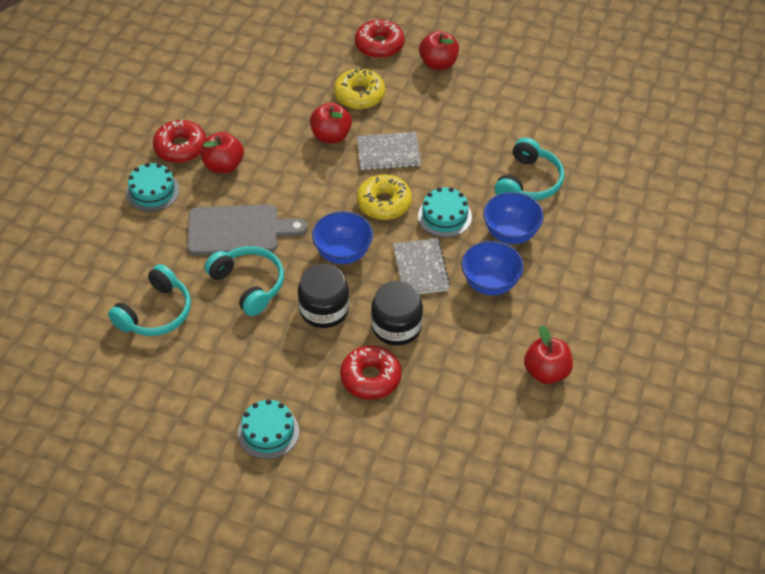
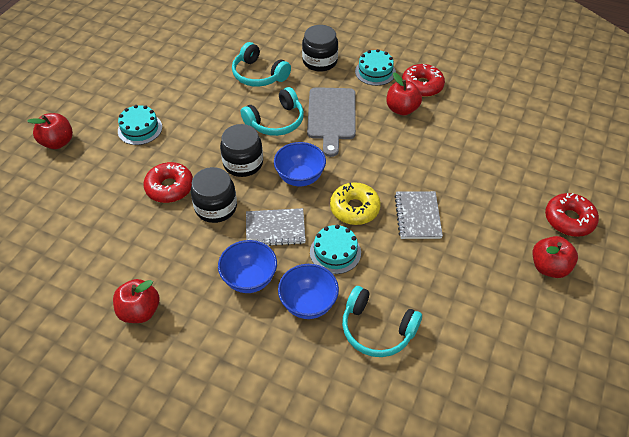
camera: 95 degrees right, 0 degrees up
(129, 248) = (320, 61): none -> black jar
(331, 136) = (438, 177): red apple -> red apple (58, 142)
(359, 95) = (494, 200): yellow donut -> none

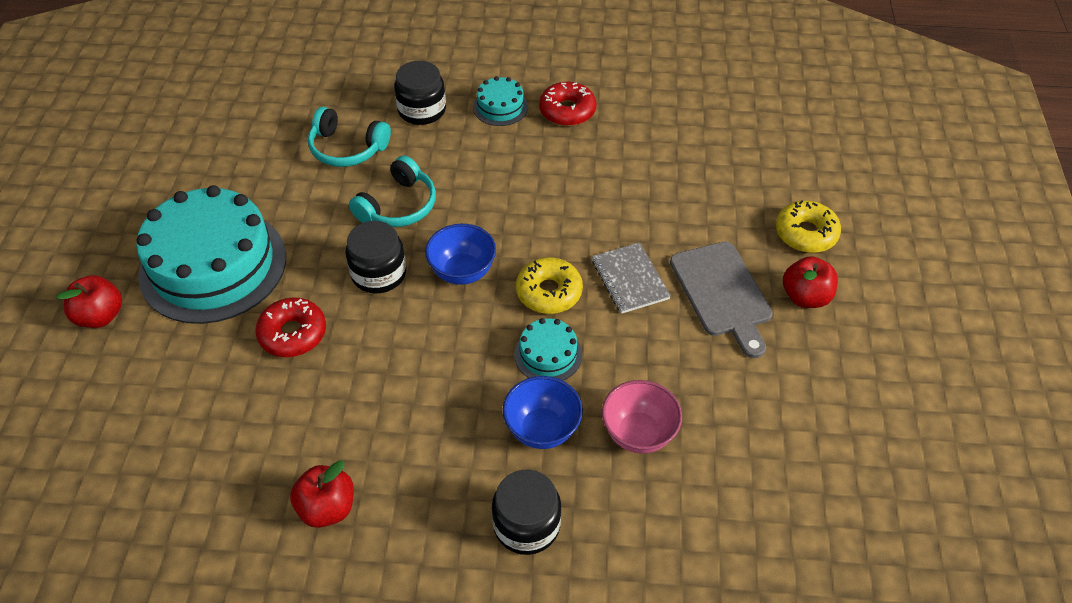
camera: 20 degrees left, 0 degrees up
(140, 129) = (213, 265): turquoise cake -> turquoise cake, size x2.28
(216, 207) = (368, 342): black jar -> black jar (526, 525)
(249, 279) = (454, 422): blue bowl -> none
(275, 229) = (459, 347): grey notebook -> none
(331, 116) = (469, 180): grey cutting board -> grey cutting board (722, 293)
(377, 329) = (638, 433): turquoise headphones -> pink bowl
(402, 109) = (555, 148): red apple -> none
(569, 220) = (805, 233): red donut -> yellow donut

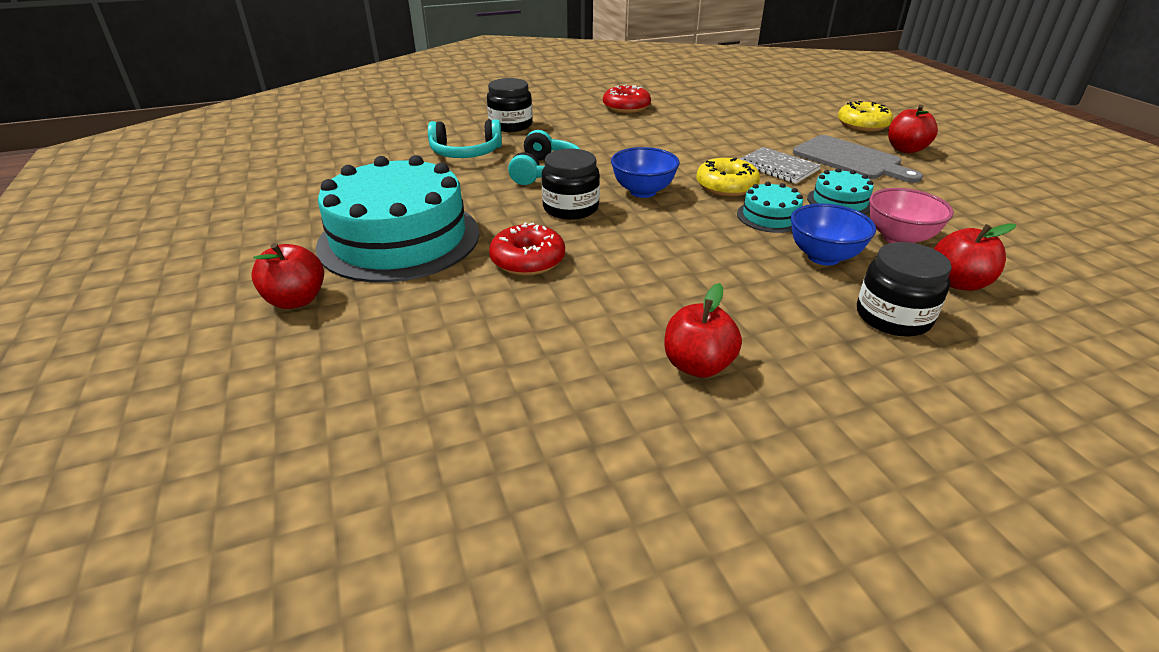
camera: 25 degrees left, 15 degrees down
(500, 107) = (573, 114): turquoise cake -> turquoise cake (839, 201)
(629, 511) = (958, 282): none -> red apple

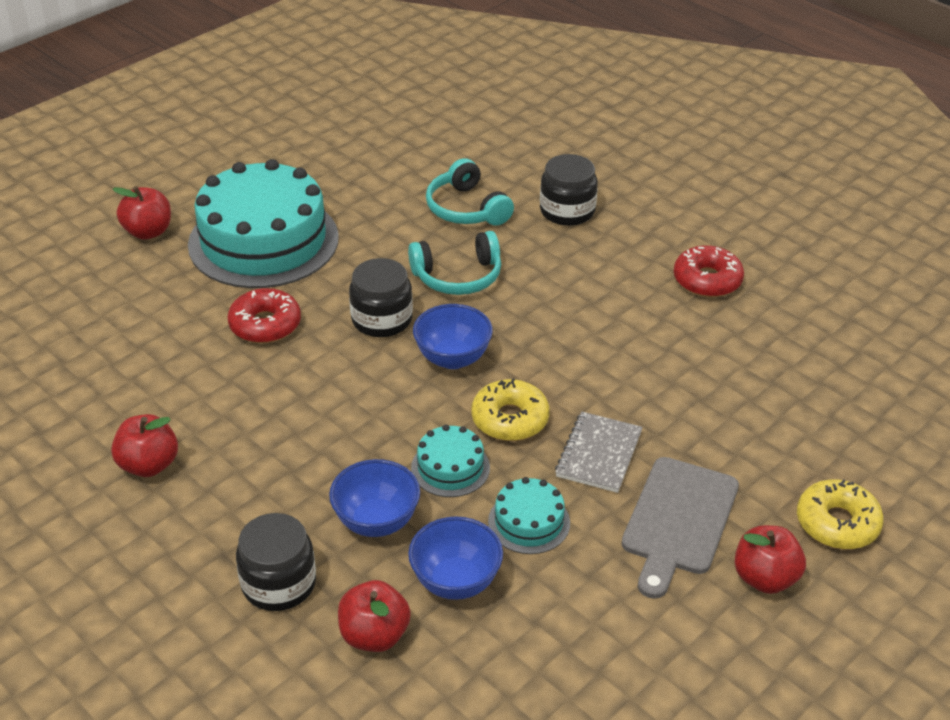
camera: 65 degrees right, 5 degrees up
(899, 239) = (455, 581): pink bowl -> blue bowl

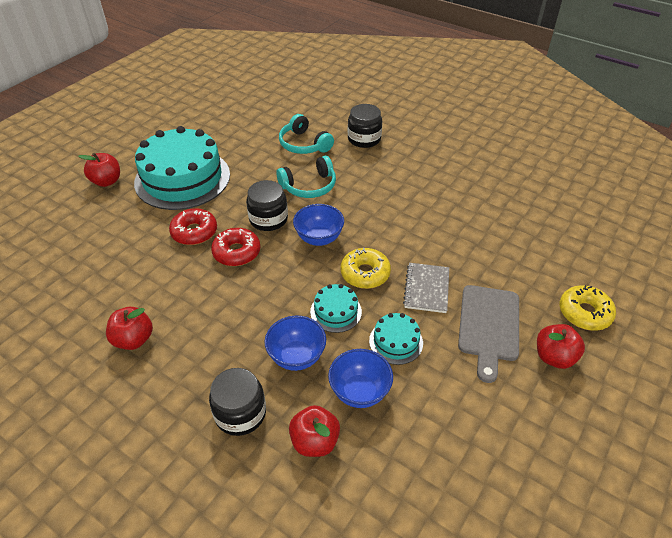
camera: 10 degrees left, 5 degrees up
(707, 280) = (458, 170): red donut -> red donut (236, 252)

